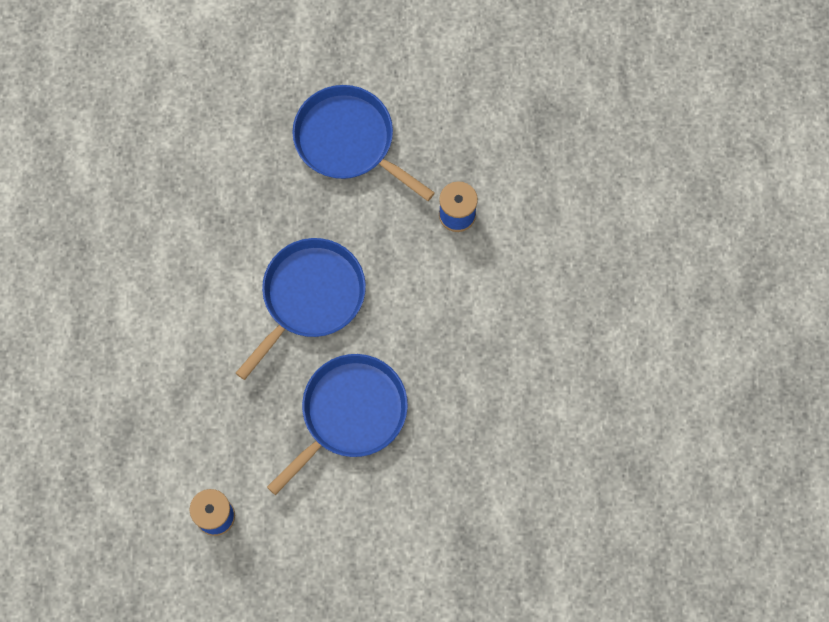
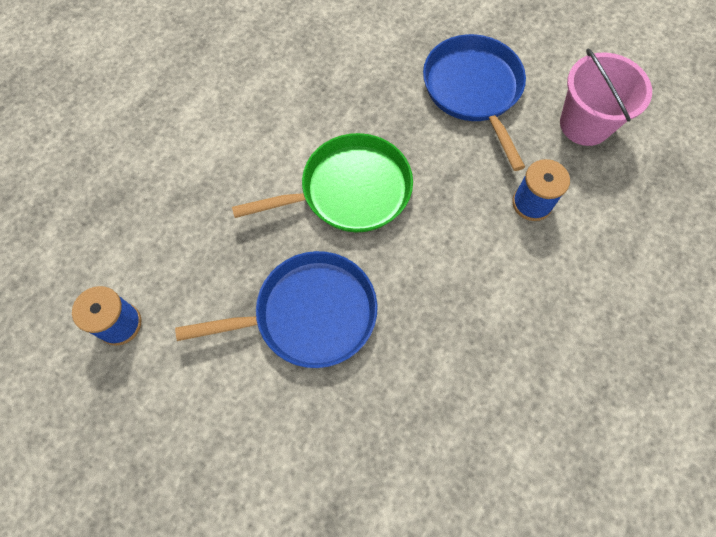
camera: 35 degrees right, 5 degrees down
(310, 296) = (350, 190): blue pan -> green pan
(457, 116) = (585, 124): none -> pink bucket

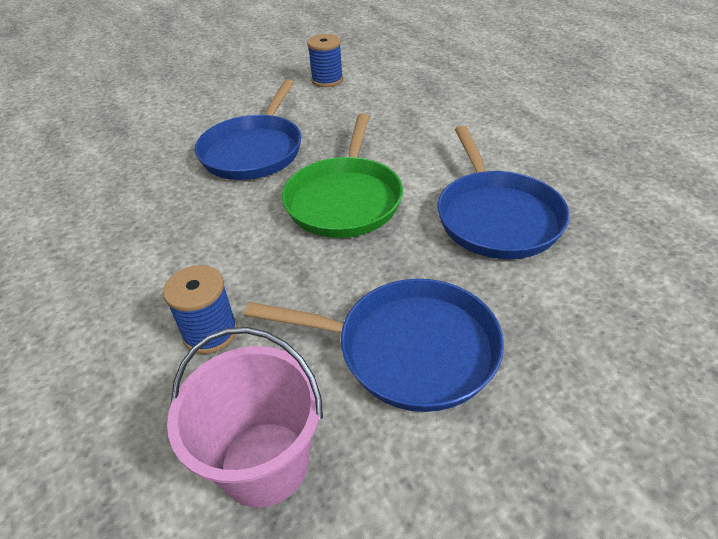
camera: 120 degrees right, 25 degrees down
(322, 81) = (496, 217): none -> blue pan

